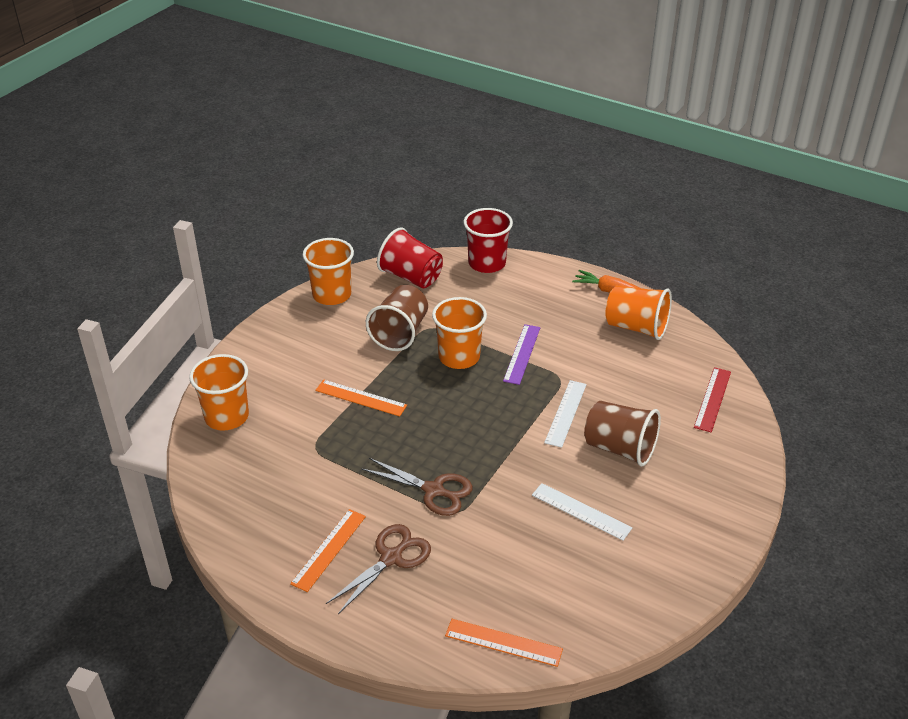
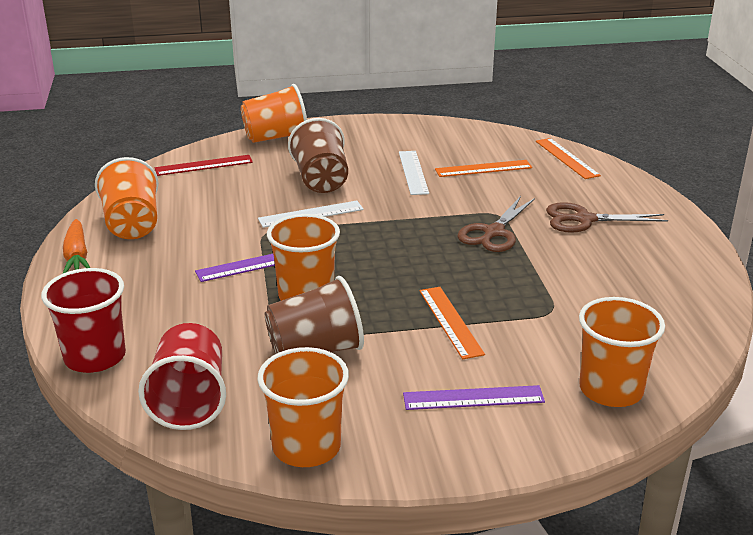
camera: 130 degrees left, 10 degrees down
(290, 364) = (473, 398): none -> purple ruler
(329, 549) = (627, 247): orange ruler -> orange ruler (483, 168)
(433, 490) = (494, 232): brown scissors -> brown scissors turned 135 degrees counterclockwise
(739, 467) = (276, 137): none -> orange cup

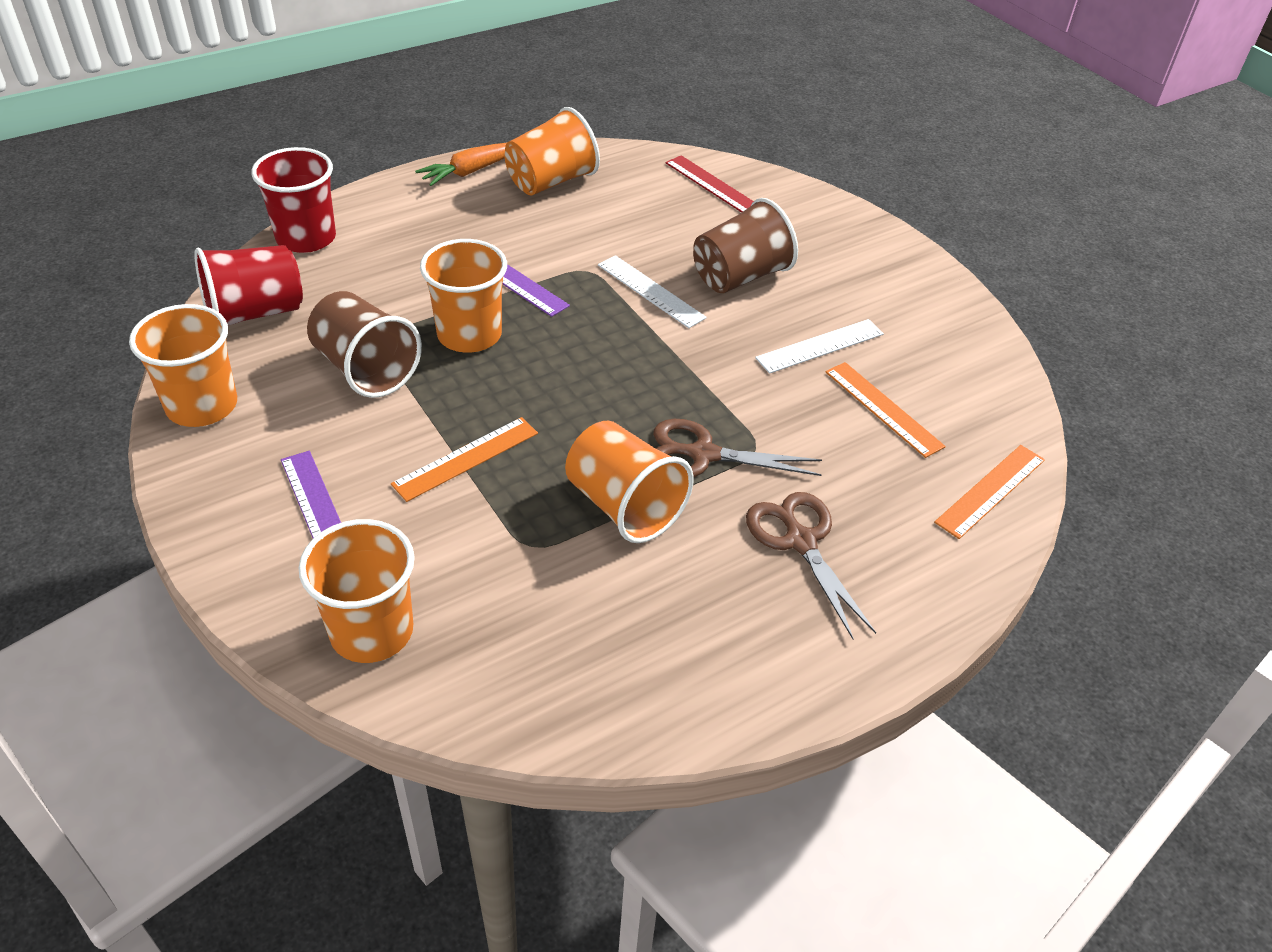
camera: 65 degrees right, 15 degrees up
(276, 137) = (825, 213): orange cup -> orange cup (624, 506)

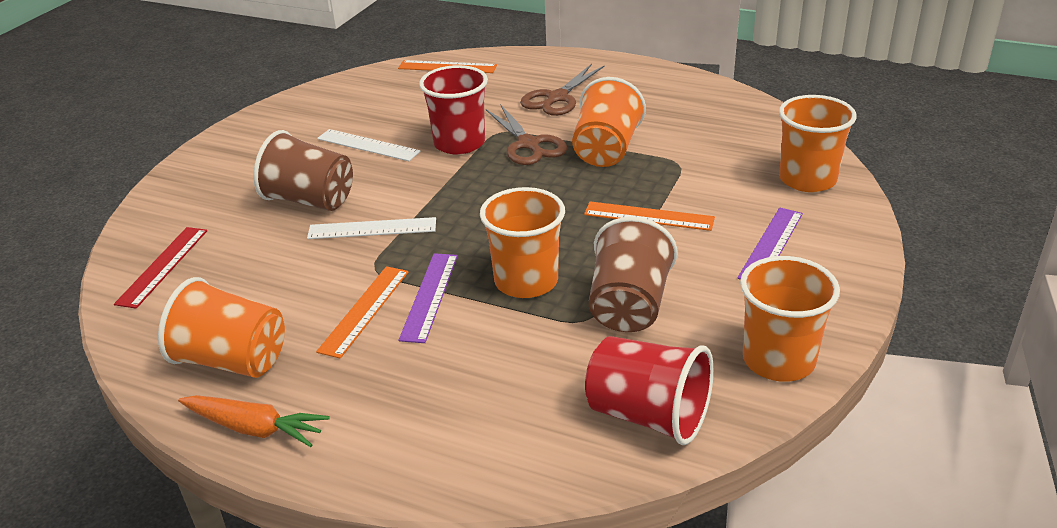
camera: 120 degrees left, 10 degrees down
(306, 238) = (502, 468): red cup -> red cup (459, 143)
(650, 291) = (372, 229): white ruler -> white ruler turned 75 degrees clockwise
(883, 408) = (411, 109): orange ruler -> orange ruler (364, 310)

